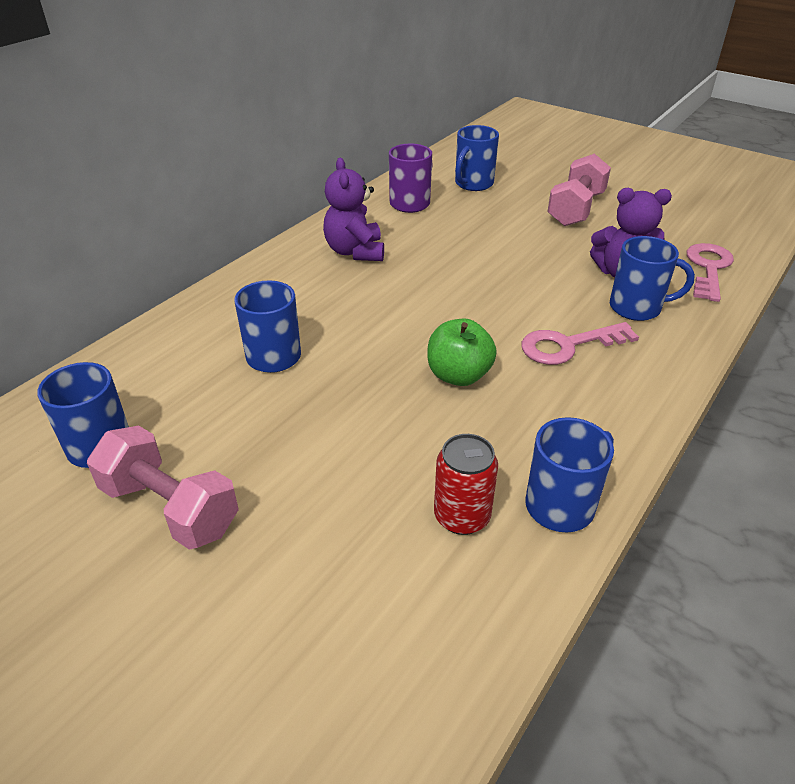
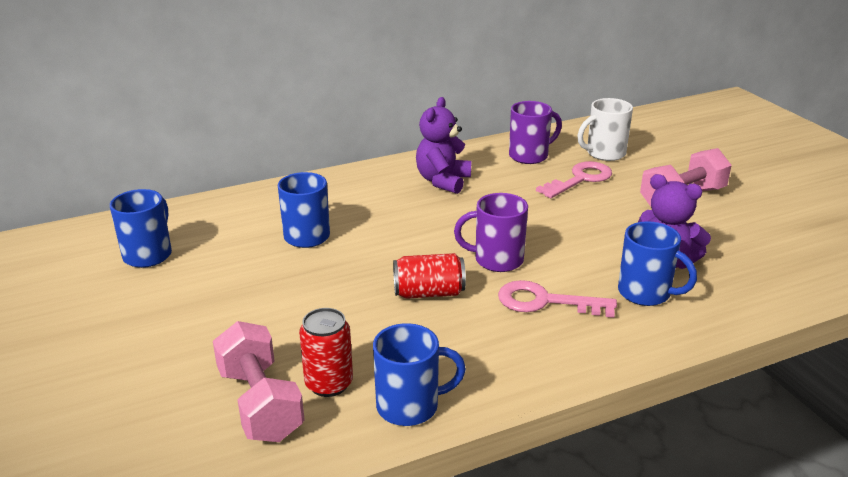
camera: 30 degrees right, 10 degrees down
(170, 508) = (153, 306): pink dumbbell -> pink dumbbell (260, 404)
(458, 375) = (429, 293): green apple -> red can
(473, 184) = (604, 153): blue mug -> white mug
(486, 318) = (496, 260): none -> purple mug
(708, 268) = (762, 283): pink key -> pink key (580, 179)

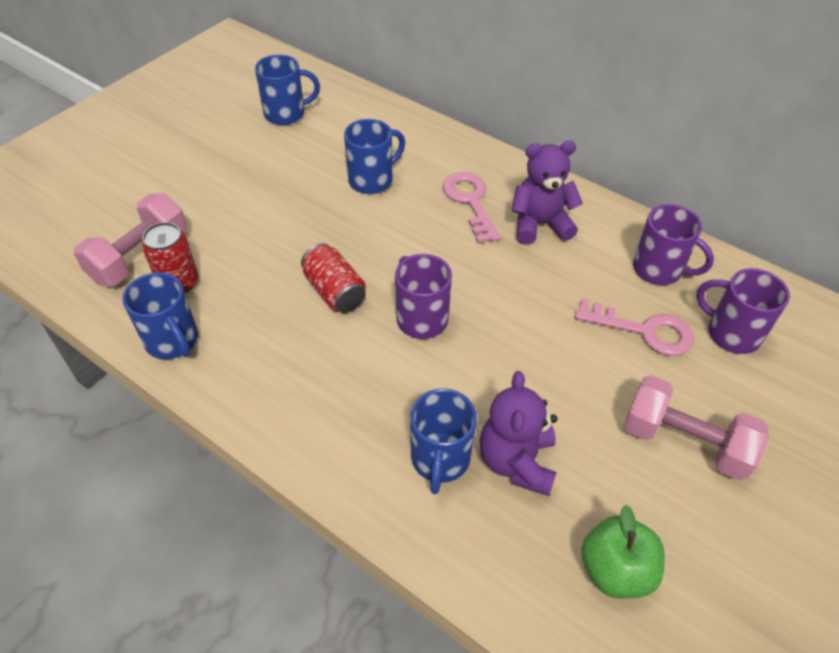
camera: 60 degrees right, 20 degrees up
(545, 302) = (372, 380): pink key -> pink key (470, 202)
(604, 153) = (731, 333): white mug -> purple mug
(769, 254) = (615, 570): none -> green apple

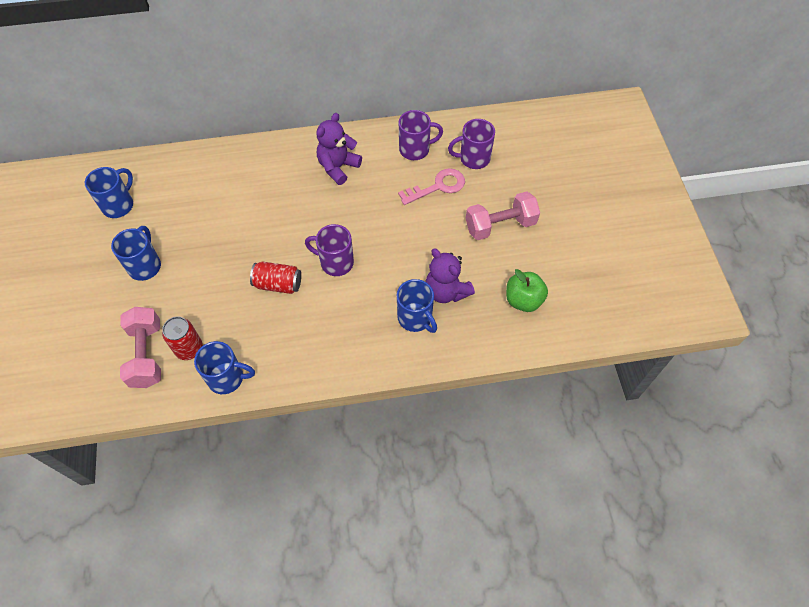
camera: 45 degrees left, 10 degrees up
(372, 180) = (223, 208): blue mug -> blue mug (145, 265)
(470, 202) = (290, 181): pink key -> none

